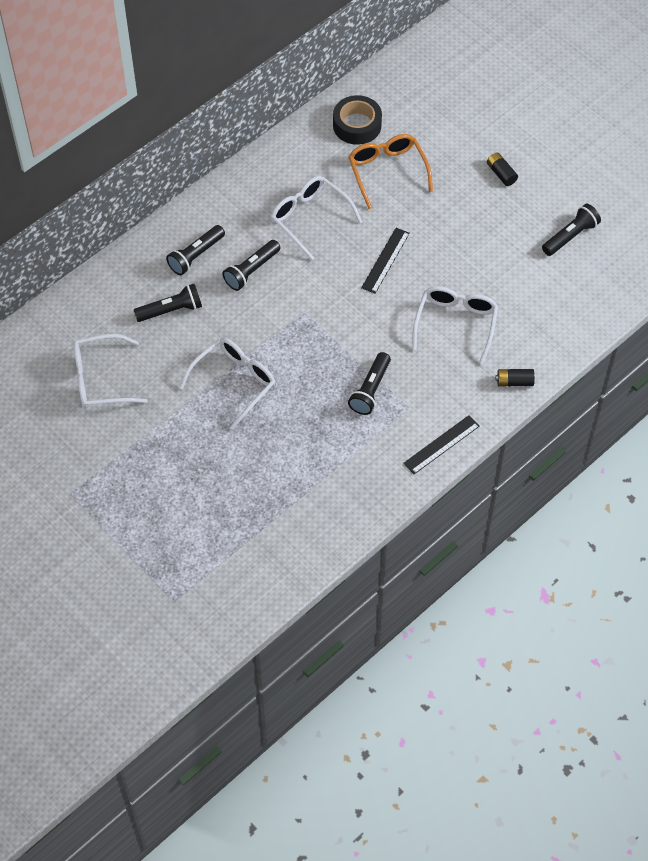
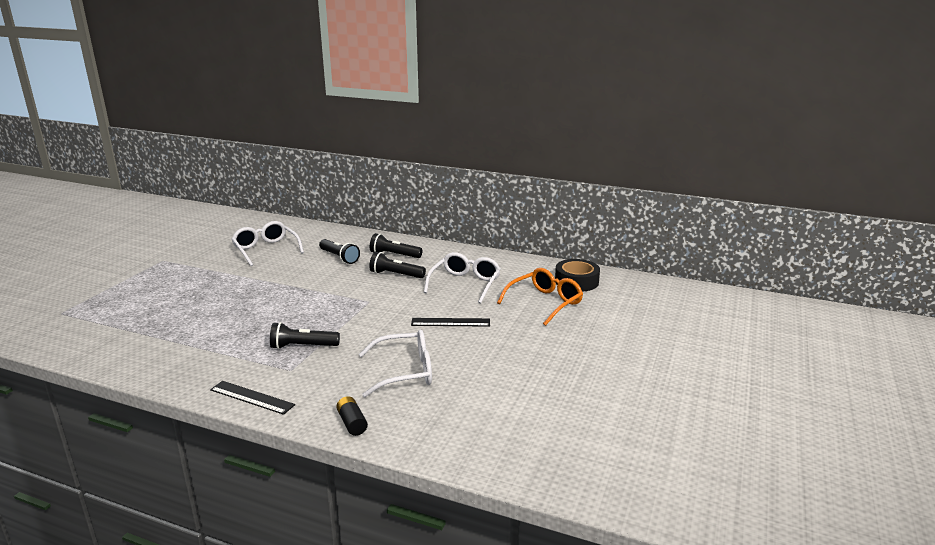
camera: 65 degrees right, 35 degrees down
(234, 382) = (284, 291): white glasses -> none
(501, 174) = (605, 355): black battery -> none
(570, 236) = (572, 414): black flashlight -> none

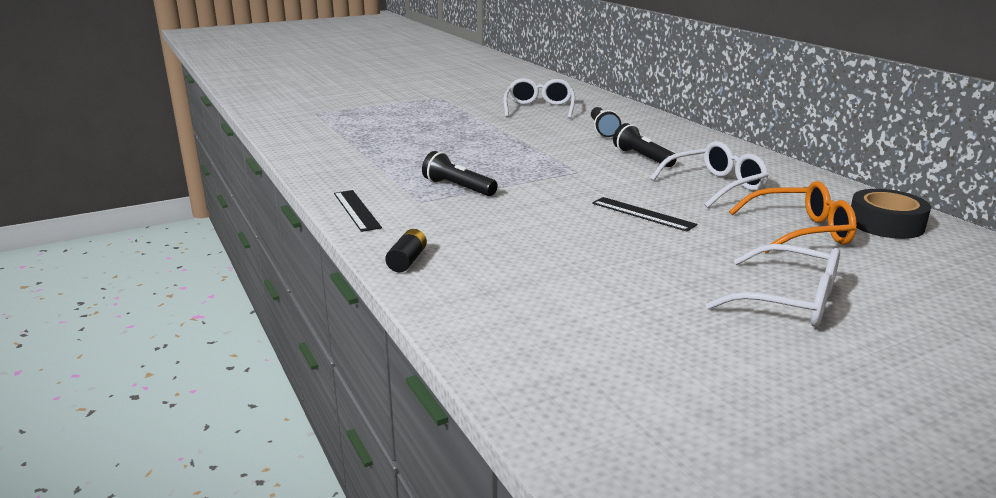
camera: 40 degrees right, 0 degrees up
(394, 255) = (667, 141): black flashlight -> none
(405, 372) = (524, 239): white glasses -> white glasses (789, 301)

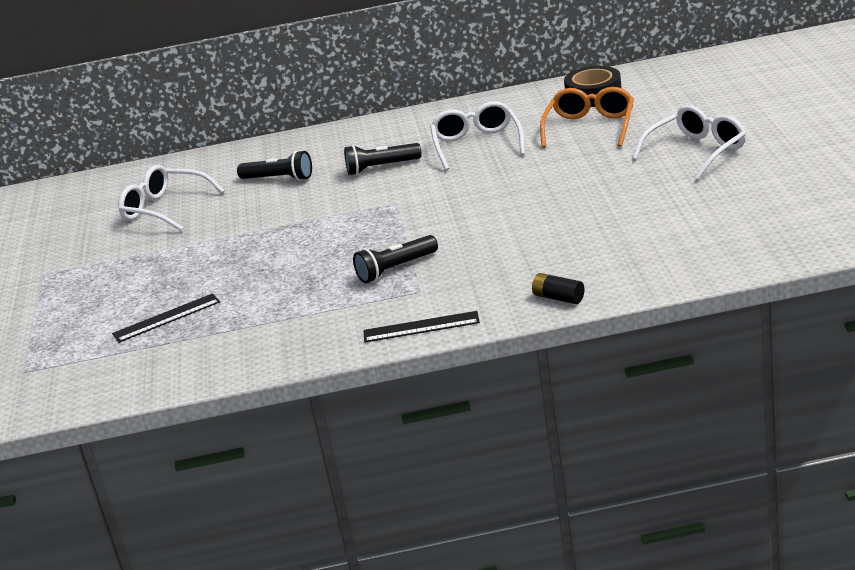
camera: 65 degrees left, 5 degrees up
(642, 214) = (519, 184): black ruler -> black ruler (166, 318)

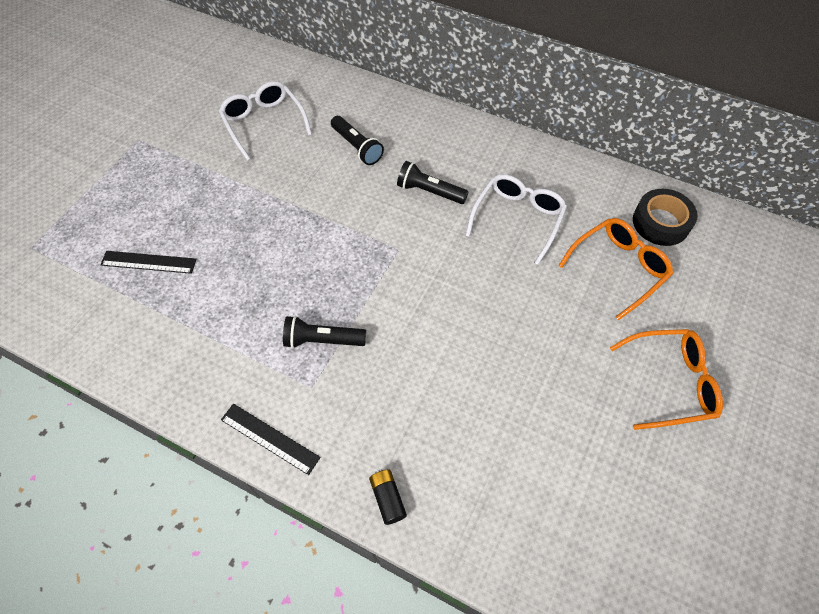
camera: 30 degrees right, 30 degrees up
(697, 151) = (671, 383): white glasses -> orange glasses

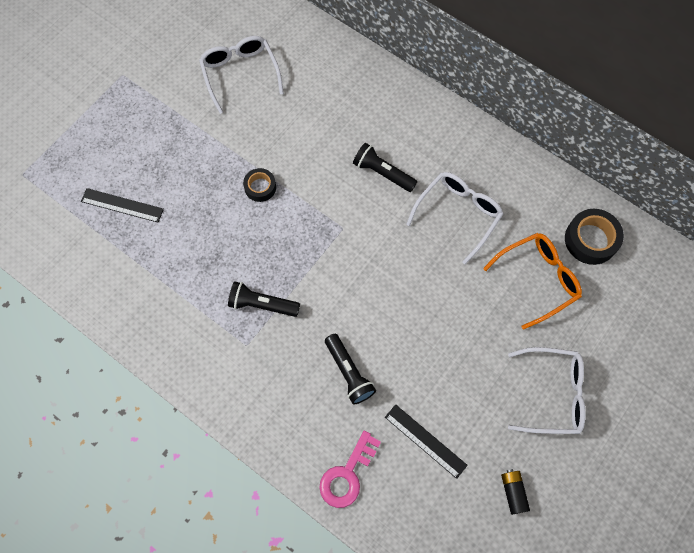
camera: 10 degrees right, 10 degrees up
(270, 438) = (207, 383): black ruler -> black ruler (425, 441)
(301, 223) = (260, 187): none -> black tape
(357, 147) = (324, 114): black flashlight -> black flashlight (349, 372)
(387, 498) = (293, 449): black battery -> black battery (513, 492)
(459, 518) = (347, 475): none -> pink key
(671, 383) = (553, 394): orange glasses -> white glasses

